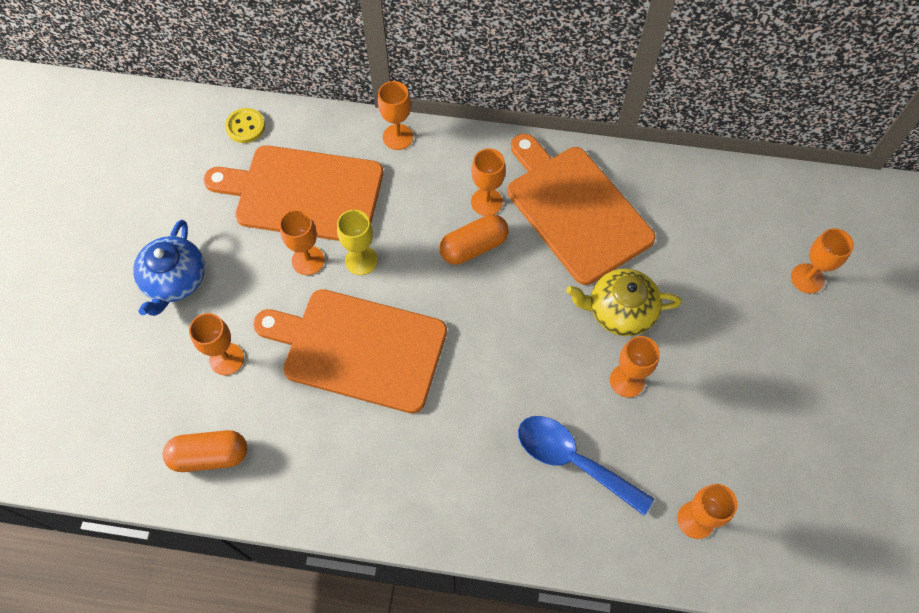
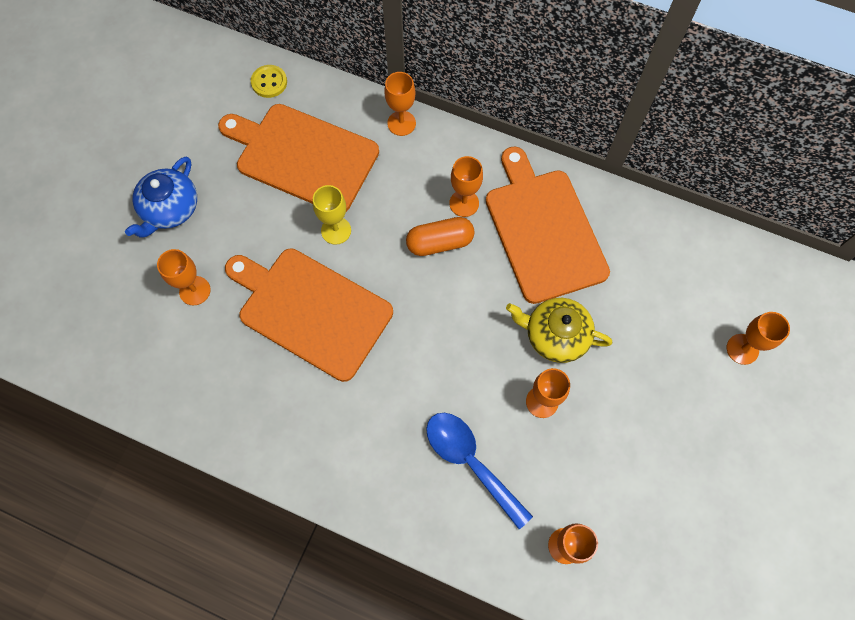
camera: 15 degrees right, 5 degrees up
(210, 455) = (157, 373): orange capsule -> none
(308, 260) = (289, 219): orange goblet -> none

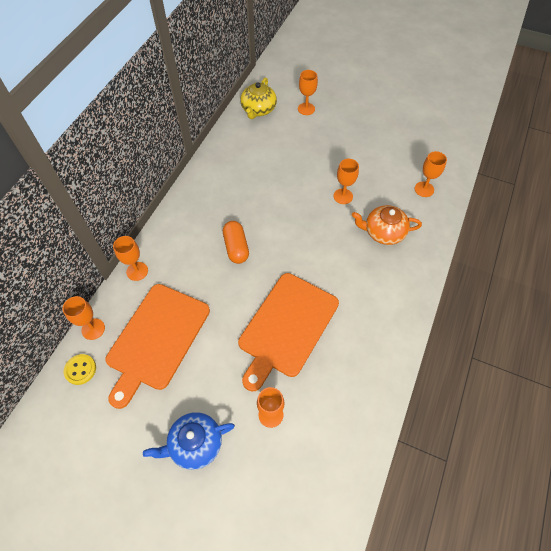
camera: 90 degrees left, 10 degrees down
(170, 209) = (195, 444): blue teapot -> blue teapot turned 135 degrees clockwise
(336, 230) = (223, 313): yellow goblet -> none
(464, 203) = (207, 233): orange goblet -> orange goblet (93, 329)
(470, 462) = (383, 232): blue spoon -> orange teapot
(543, 230) = (230, 191): orange cutting board -> none
(555, 335) = (301, 188): yellow teapot -> yellow teapot (258, 109)

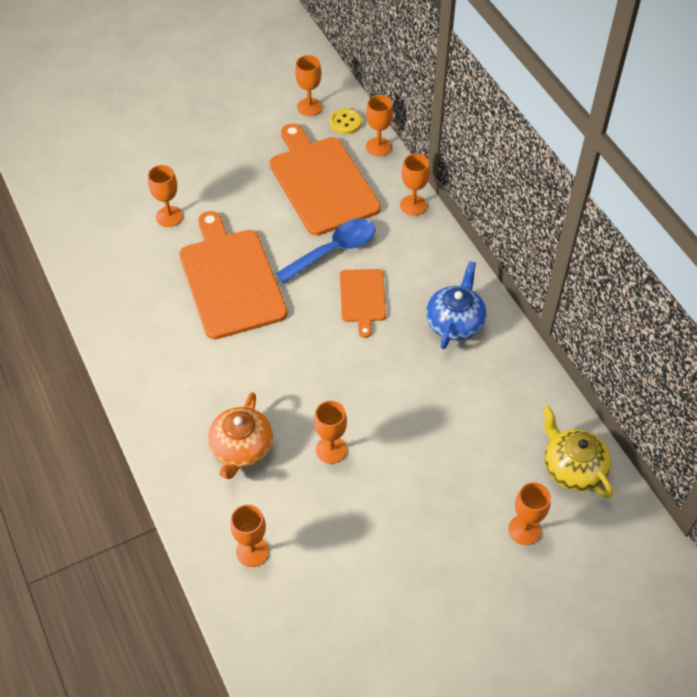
camera: 130 degrees right, 5 degrees down
(78, 410) = (309, 107): none -> orange goblet
(195, 444) = (202, 158): blue teapot -> blue teapot (455, 322)
(212, 287) = (334, 250): none -> blue spoon
(236, 247) = (362, 298): orange capsule -> orange cutting board
(383, 232) = (241, 448): orange teapot -> orange teapot turned 150 degrees clockwise

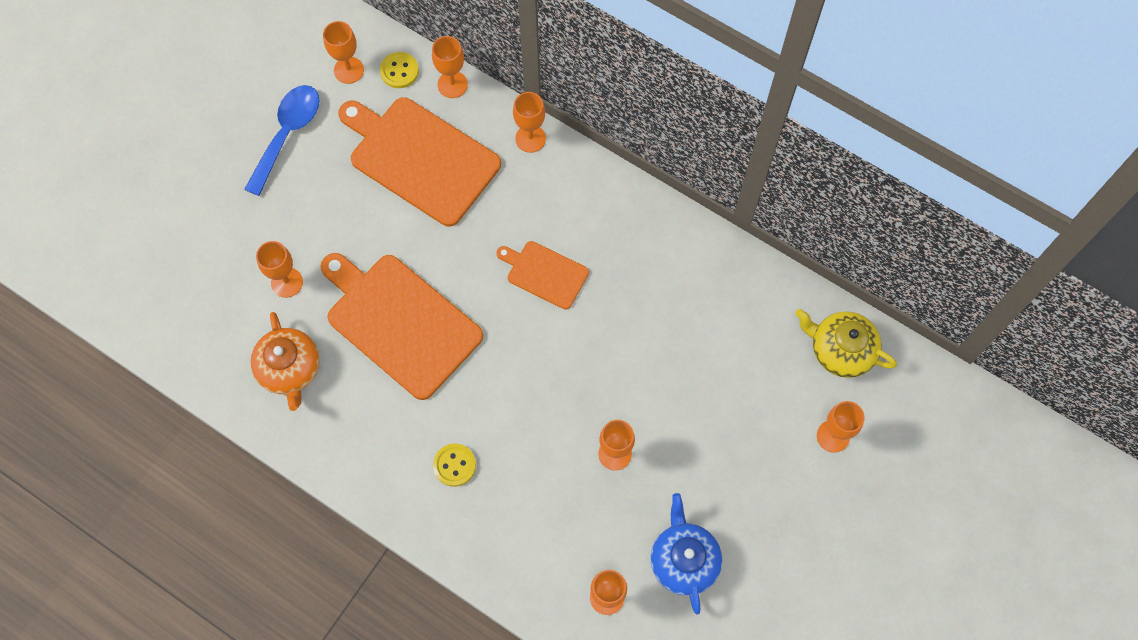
camera: 30 degrees left, 15 degrees up
(201, 394) = (454, 465): none -> yellow button
(241, 448) = (530, 500): orange teapot -> orange teapot (290, 369)
(334, 250) = (483, 233): blue spoon -> blue spoon (287, 134)
(362, 298) = (545, 273): orange cutting board -> orange cutting board turned 150 degrees clockwise
(455, 322) = (649, 253): blue teapot -> blue teapot (684, 560)

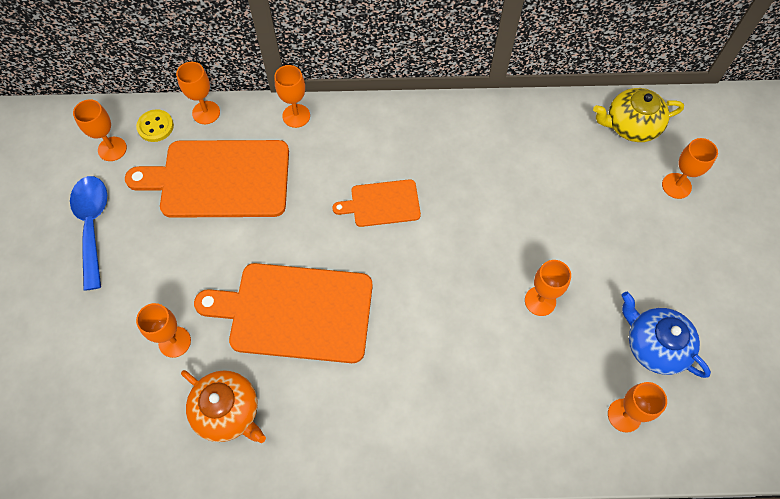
camera: 35 degrees left, 5 degrees down
(454, 465) = (425, 395): yellow button -> none

